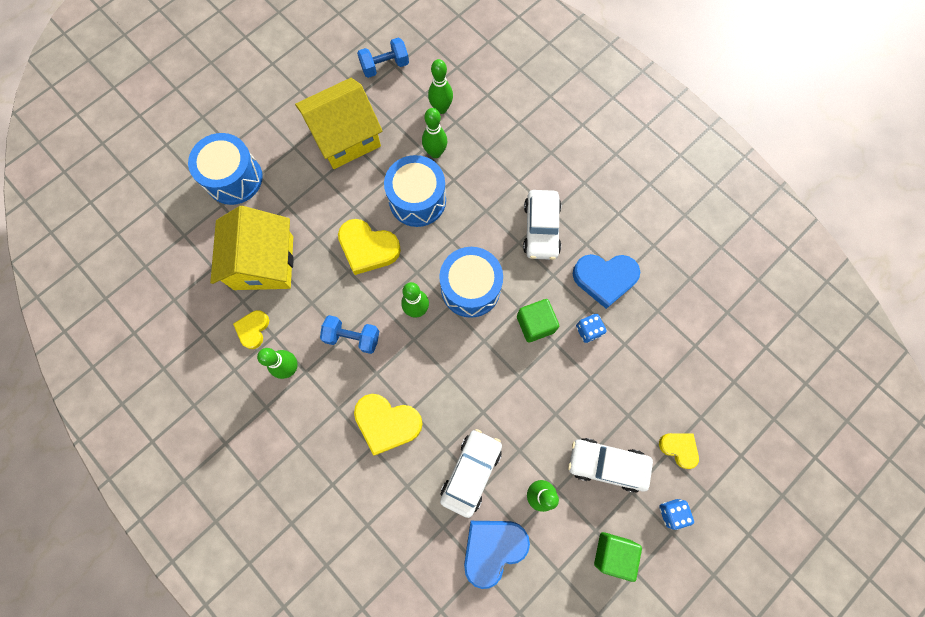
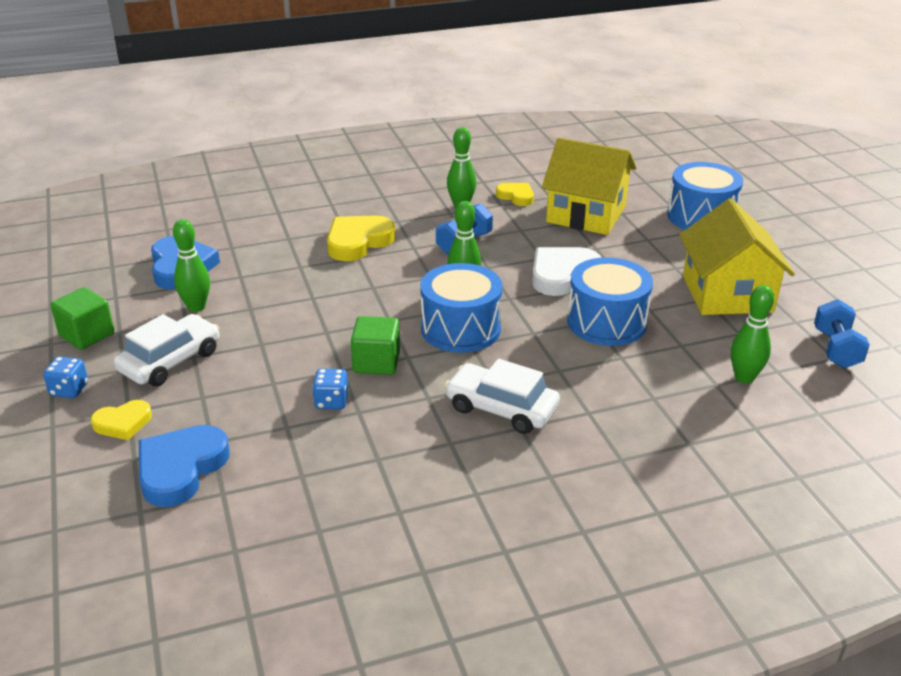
camera: 115 degrees right, 40 degrees down
(368, 248) = (562, 275): yellow heart -> white heart
(435, 152) = (671, 354): green bowling pin -> none
(471, 472) = (262, 274): white car -> none
(604, 279) = (387, 441): blue heart -> blue heart (180, 469)

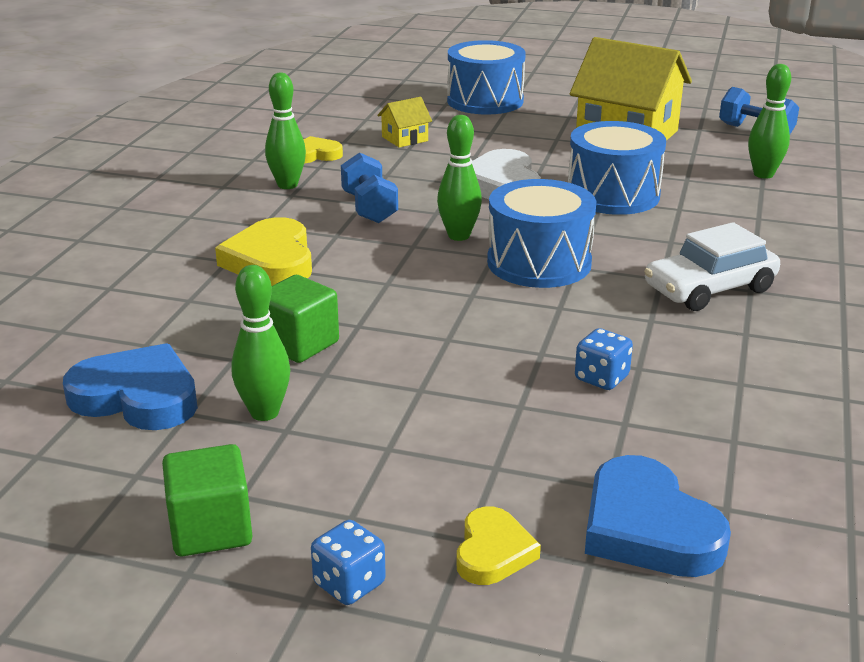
camera: 55 degrees left, 5 degrees down
(170, 361) = (379, 470): white car -> none
(376, 362) = (550, 327): green cube -> green cube (299, 344)
(586, 214) = (405, 139): yellow house -> yellow house, size x0.43

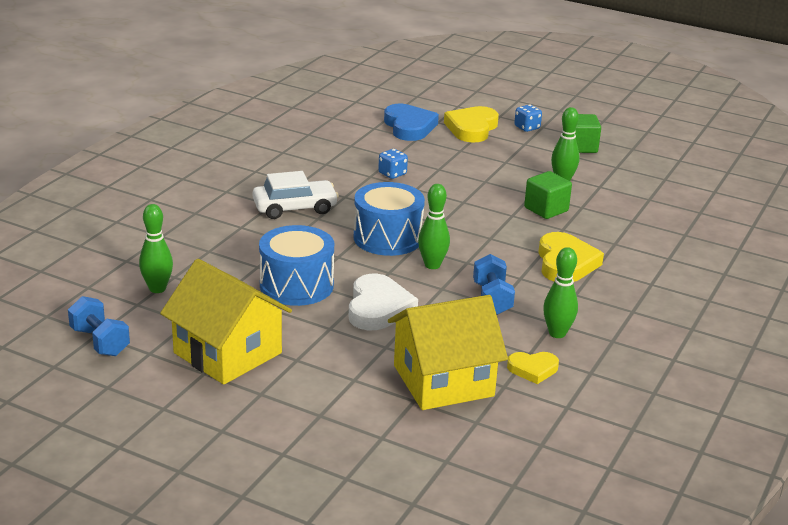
camera: 170 degrees left, 0 degrees up
(137, 397) = (627, 196): blue heart -> none
(405, 139) = (443, 381): yellow house -> yellow house, size x2.31
(485, 101) = (335, 436): blue drum -> none
(493, 552) = (472, 128): yellow heart -> yellow heart, size x1.70

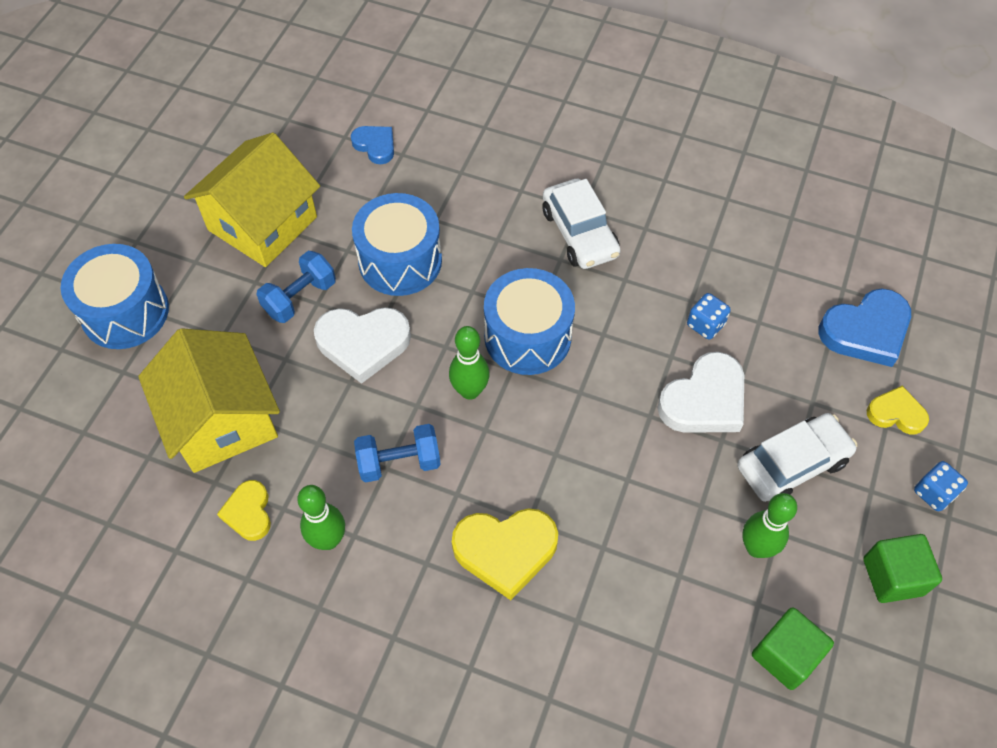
camera: 85 degrees right, 30 degrees up
(100, 342) = (274, 124): blue dumbbell -> blue dumbbell (300, 298)
(157, 289) = (375, 146): green bowling pin -> blue heart
(311, 436) = (125, 312): none -> blue drum
(453, 182) = (704, 400): none -> white heart
(472, 128) = (896, 413): yellow heart -> yellow heart, size x0.59
(504, 162) = (792, 464): none -> white car
(546, 209) = (656, 524): green cube -> green cube (785, 655)

